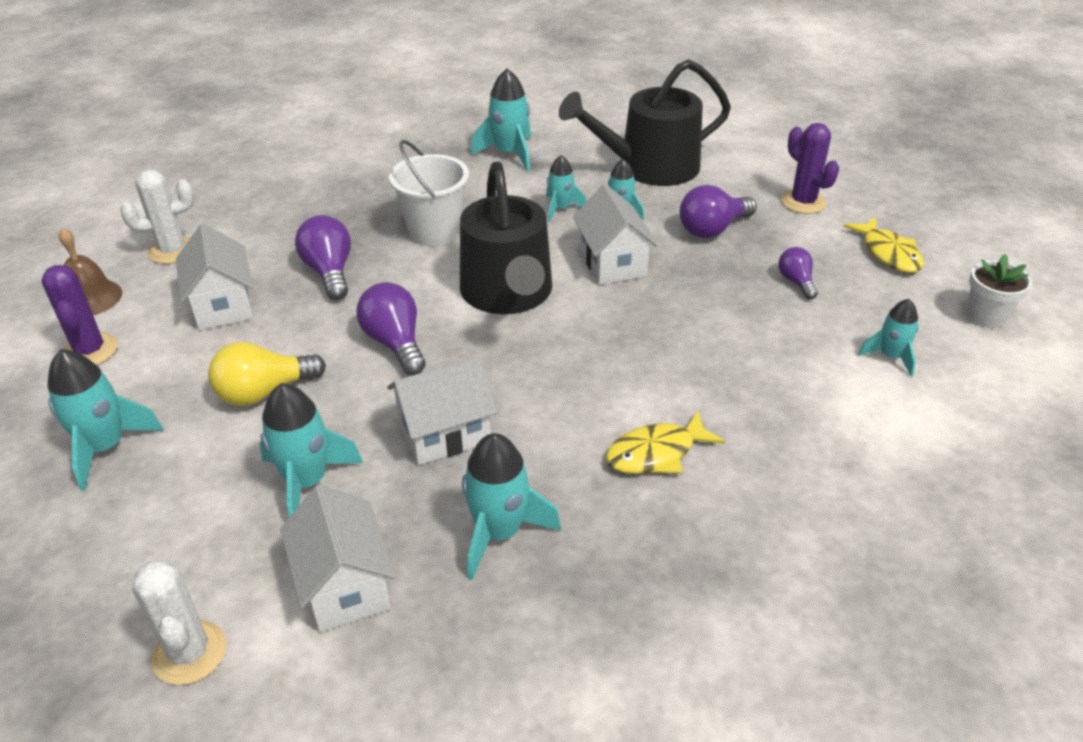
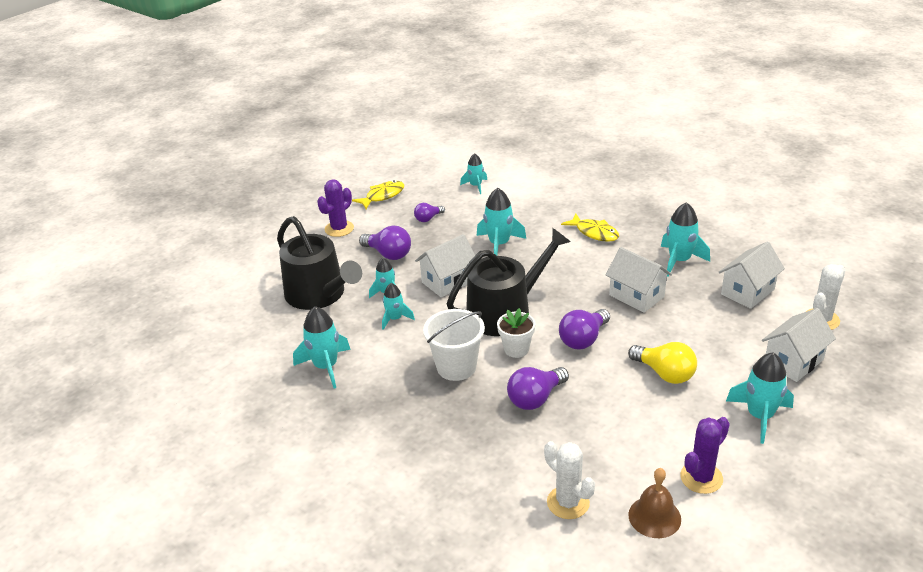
camera: 110 degrees left, 5 degrees down
(223, 305) = (607, 434): white house -> white house (793, 361)
(307, 482) = (707, 327): turquoise rocket -> turquoise rocket (499, 244)
(986, 316) = (425, 166): white flower pot -> white flower pot (516, 349)

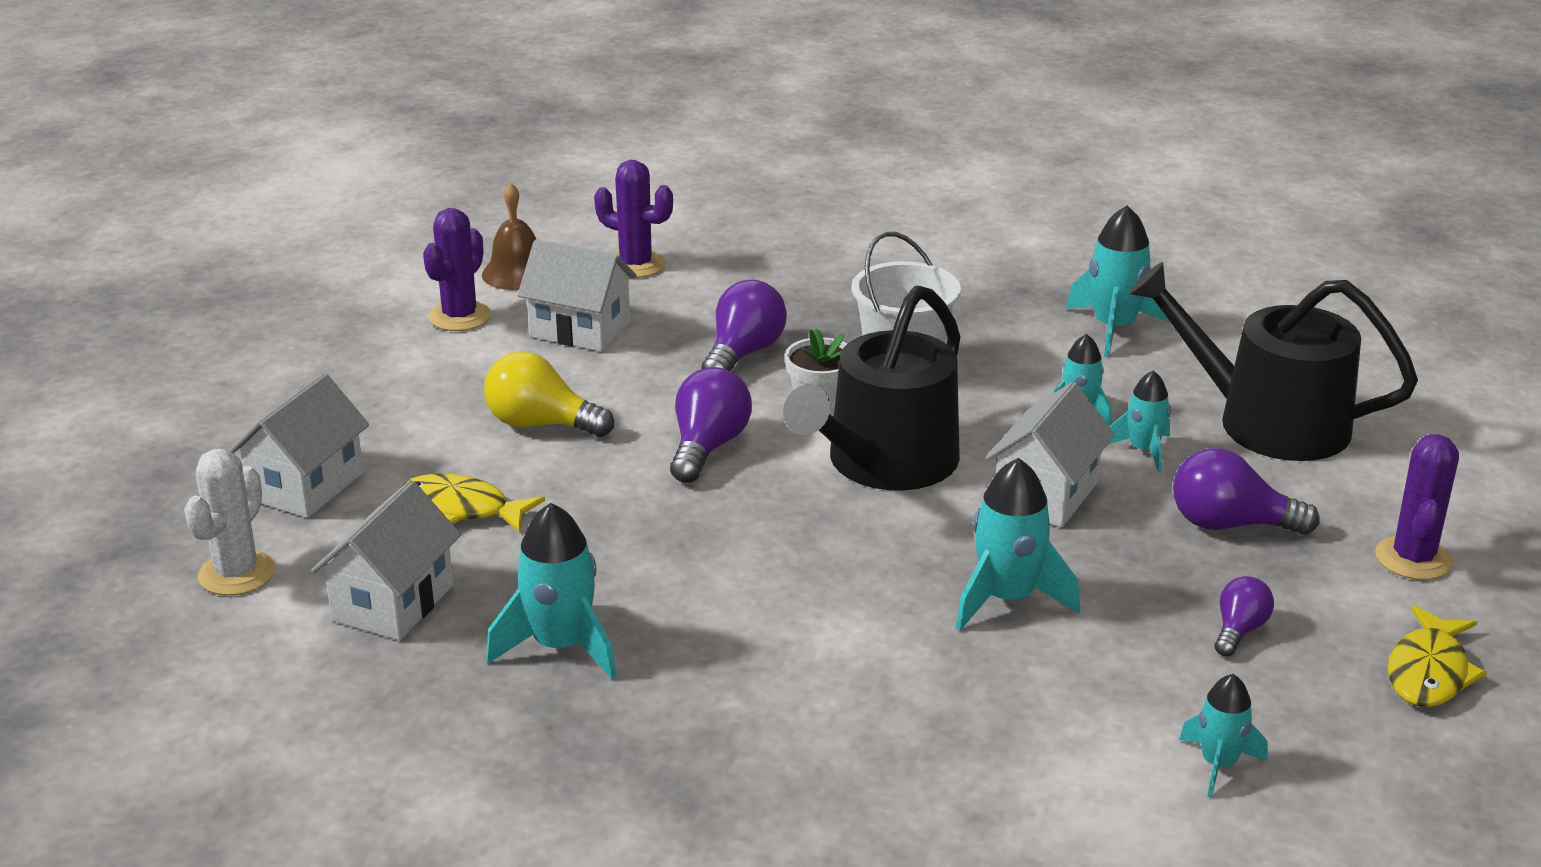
camera: 155 degrees right, 5 degrees down
(568, 502) = (636, 265): white cactus -> purple cactus
(594, 233) = (797, 680): yellow fish -> yellow fish (462, 509)
(636, 296) = (635, 545): white house -> white house (580, 330)
(759, 416) = (373, 398): turquoise rocket -> none

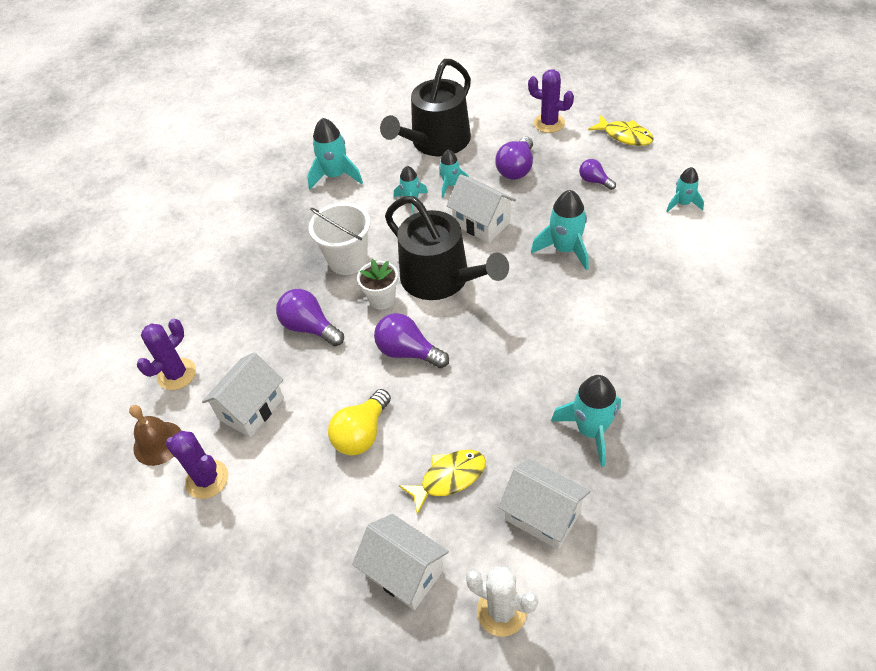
camera: 75 degrees left, 20 degrees up
(462, 509) = (449, 478): yellow fish -> yellow fish turned 150 degrees counterclockwise

